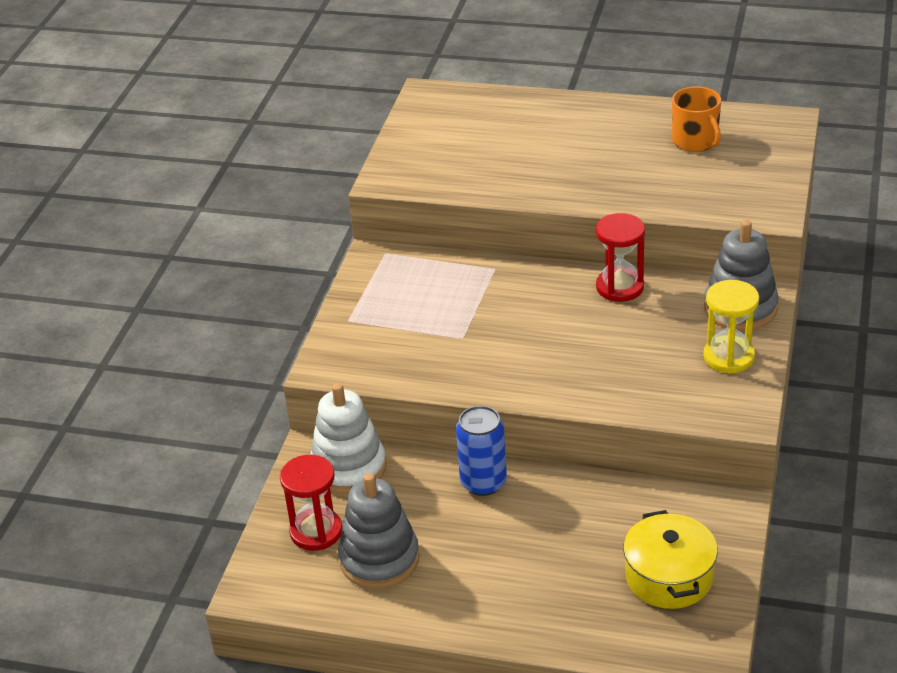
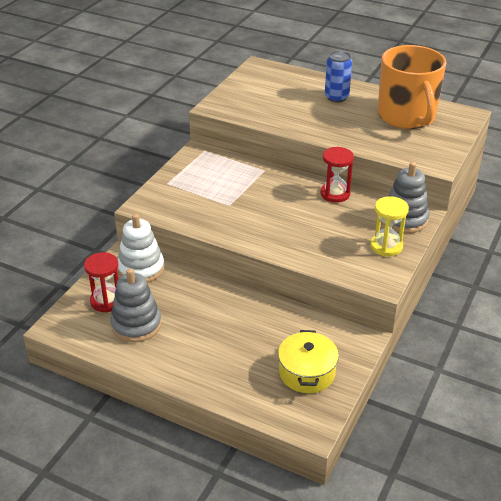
camera: 10 degrees right, 0 degrees up
(483, 482) = (216, 293): blue can -> blue can (336, 97)
(695, 141) = (407, 116): orange mug -> orange mug, size x2.05

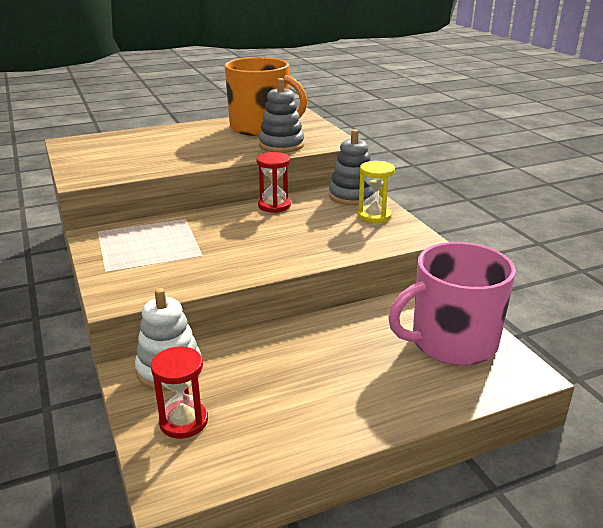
camera: 50 degrees left, 10 degrees down
(136, 325) = (254, 417): grey stacking toy -> grey stacking toy (281, 145)
(307, 372) = (452, 342): yellow pot -> pink mug
(336, 97) = (183, 136): blue can -> none

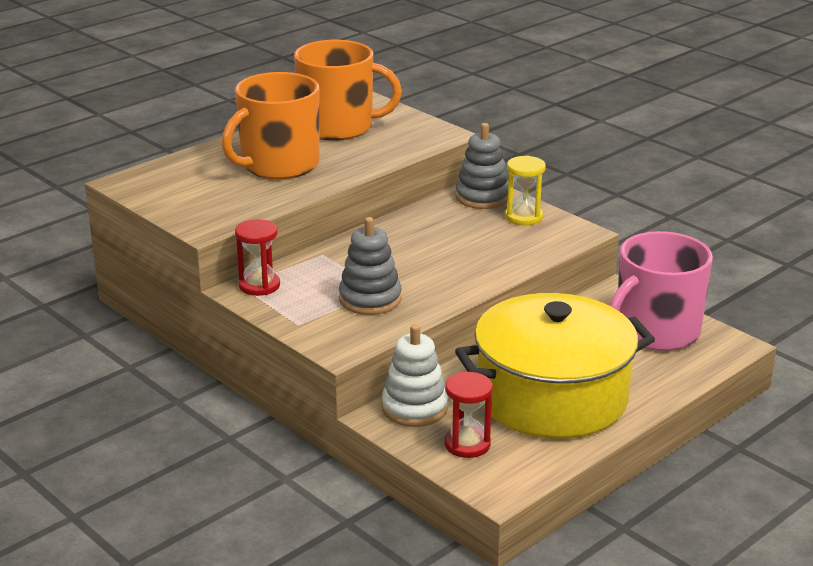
camera: 20 degrees left, 0 degrees up
(188, 145) = (278, 165): none -> orange mug
(274, 206) = (408, 223): red hourglass -> red hourglass (259, 285)
(281, 145) = (386, 148): grey stacking toy -> grey stacking toy (370, 299)
(304, 389) = (552, 397): none -> yellow pot

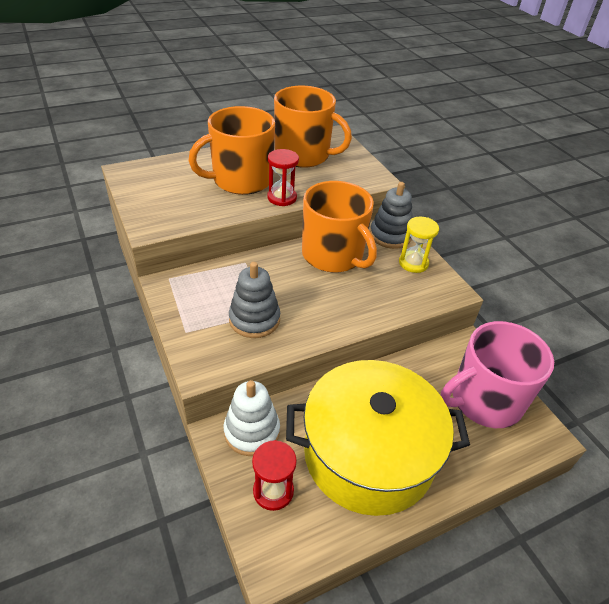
camera: 15 degrees right, 15 degrees up
(259, 285) = (181, 282): red hourglass -> red hourglass (282, 198)
(425, 228) = (333, 255): none -> orange mug

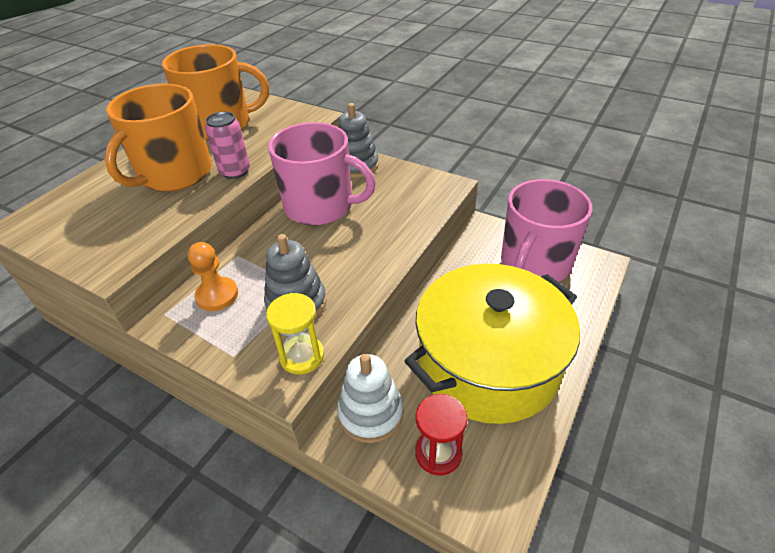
camera: 30 degrees left, 0 degrees up
(209, 284) = (217, 295): none -> orange pawn
(282, 198) = (235, 171): red hourglass -> pink can
(333, 255) = (320, 206): orange mug -> pink mug
(413, 263) = (396, 179): yellow hourglass -> yellow hourglass (302, 356)

